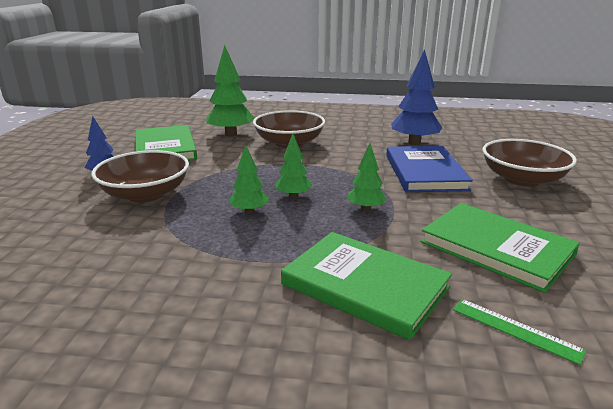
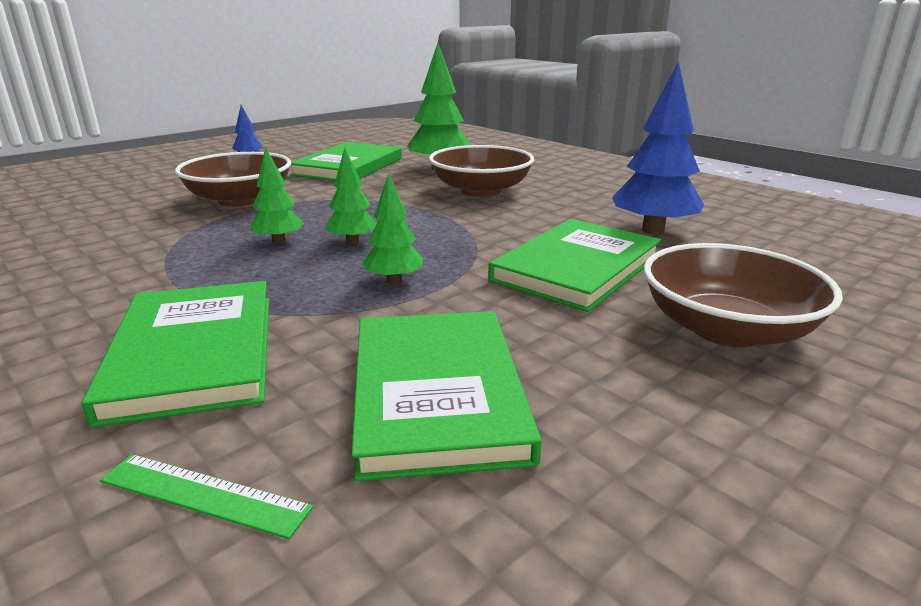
camera: 40 degrees right, 0 degrees up
(425, 172) = (577, 268): blue book -> green book
(515, 329) = (204, 494): green ruler -> green ruler turned 60 degrees counterclockwise

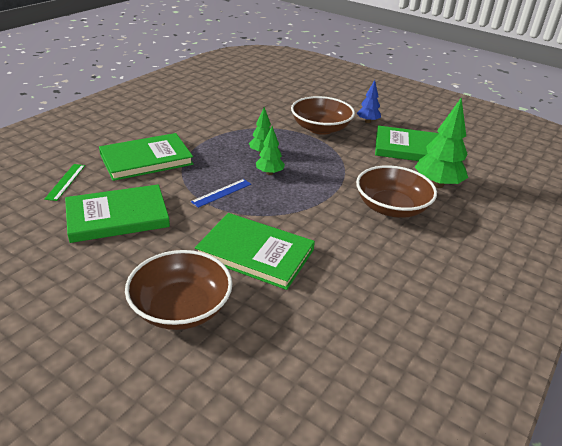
camera: 75 degrees right, 10 degrees up
(394, 280) = (221, 193): green tree -> blue ruler
(653, 231) = (340, 291): blue tree -> none

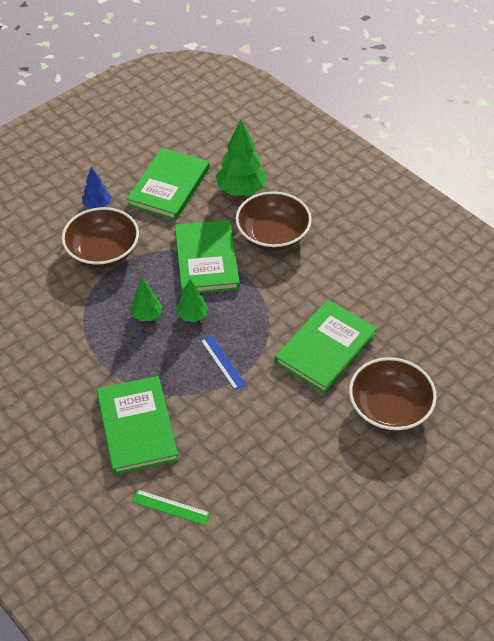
camera: 75 degrees left, 15 degrees up
(117, 216) = (250, 454): green book -> green book (206, 260)

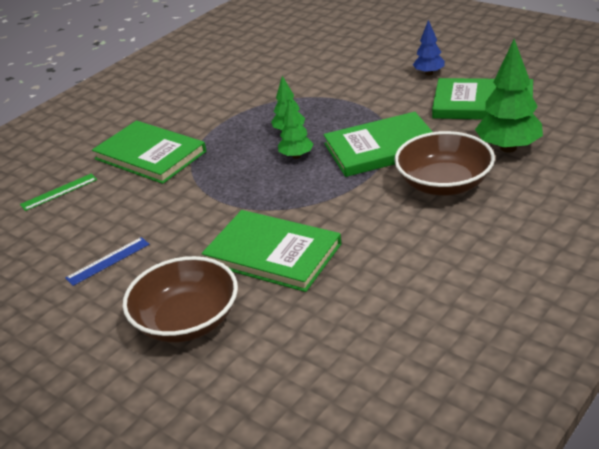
camera: 85 degrees right, 15 degrees down
(103, 251) = (366, 90): brown bowl -> none
(137, 427) = (150, 155): green book -> green book turned 60 degrees clockwise
(171, 507) = (59, 192): green ruler -> green ruler turned 45 degrees clockwise
(222, 362) = (237, 186): blue ruler -> blue ruler (108, 261)

